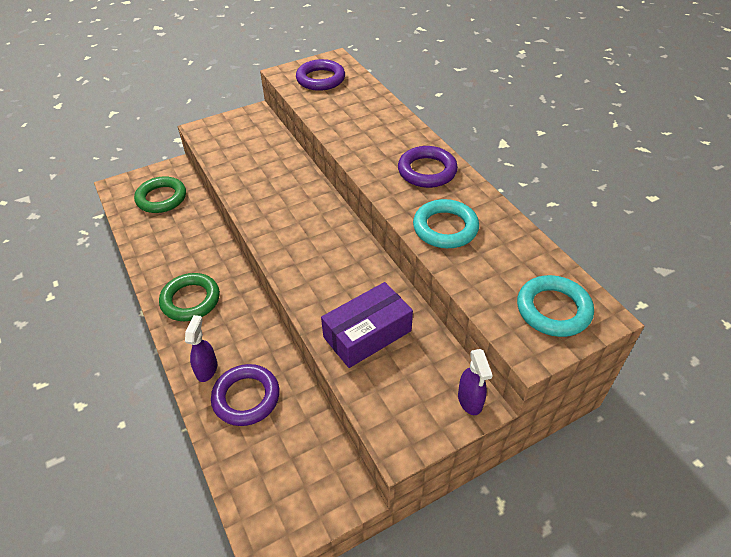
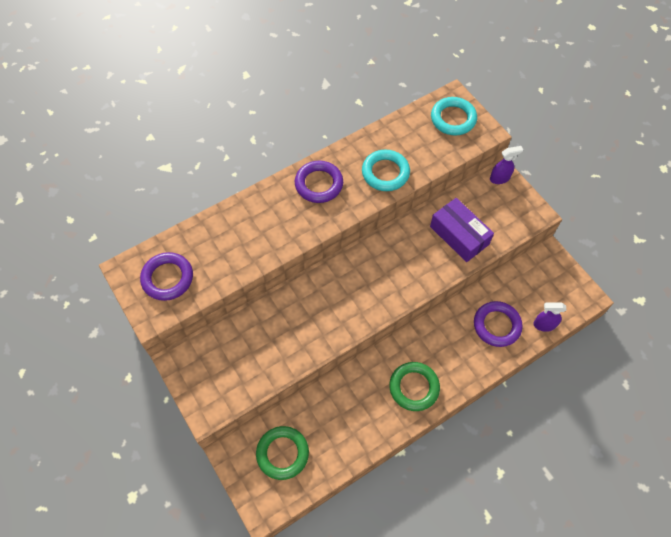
camera: 95 degrees left, 15 degrees up
(207, 369) = (478, 358): purple spray bottle -> purple spray bottle (544, 325)

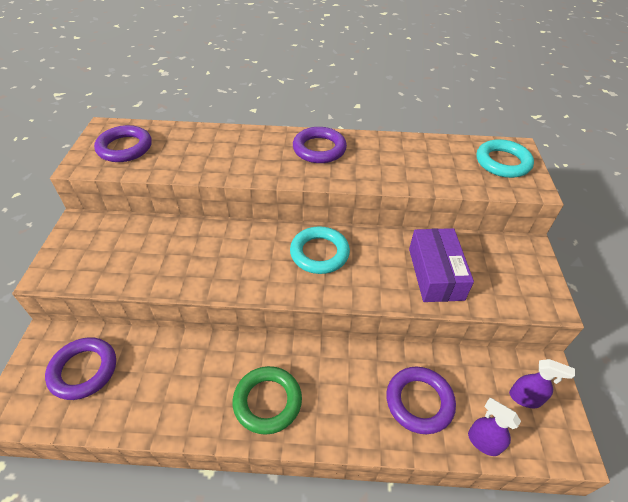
camera: 35 degrees right, 15 degrees down
(282, 453) = (83, 370): green ring -> purple ring
(385, 173) = (391, 169): turquoise ring -> turquoise ring (319, 253)
(500, 178) = (526, 249): purple spray bottle -> purple spray bottle (525, 398)

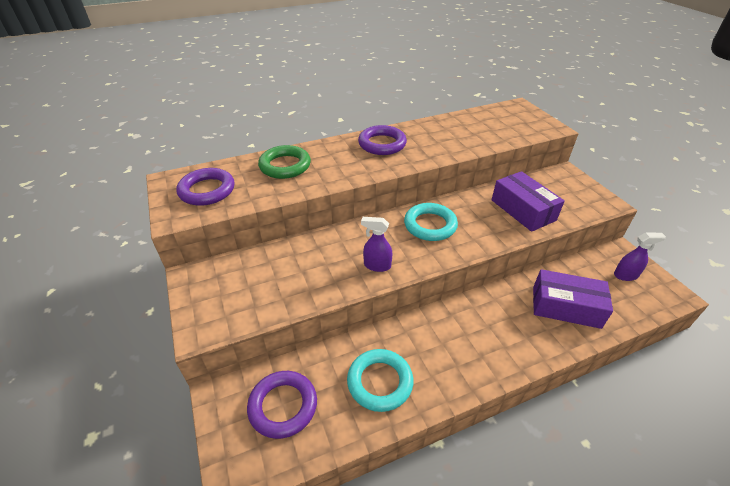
camera: 25 degrees left, 5 degrees down
(267, 401) = (462, 356): green ring -> green ring (285, 166)
(419, 402) = (566, 307): purple ring -> purple box
(483, 442) = (624, 314): purple spray bottle -> purple spray bottle (377, 265)
(502, 162) = (518, 117): turquoise ring -> turquoise ring (380, 382)

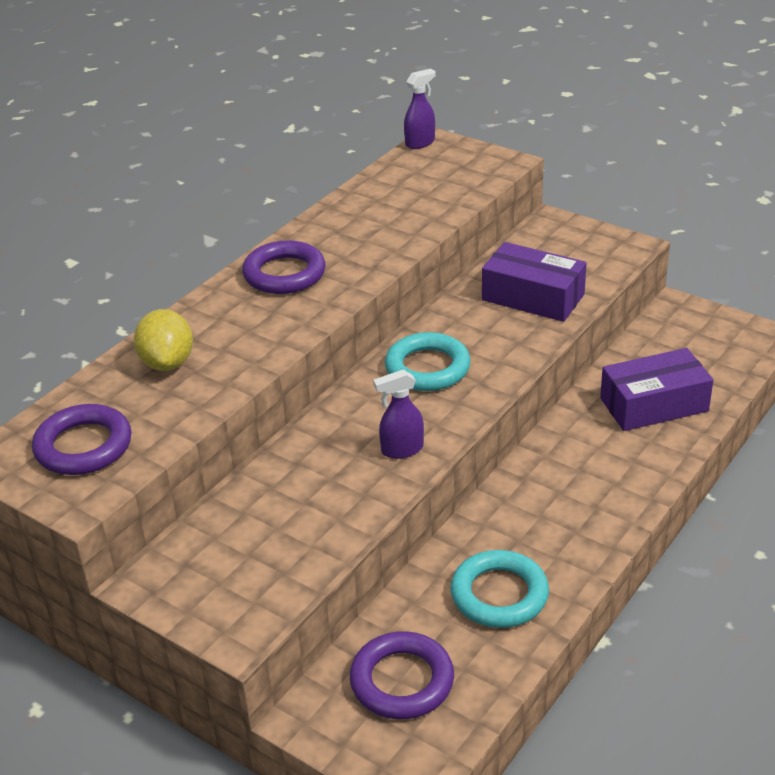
camera: 30 degrees left, 5 degrees down
(285, 166) = (167, 363): green ring -> yellow lemon
(626, 275) = (698, 335): purple spray bottle -> purple spray bottle (420, 143)

